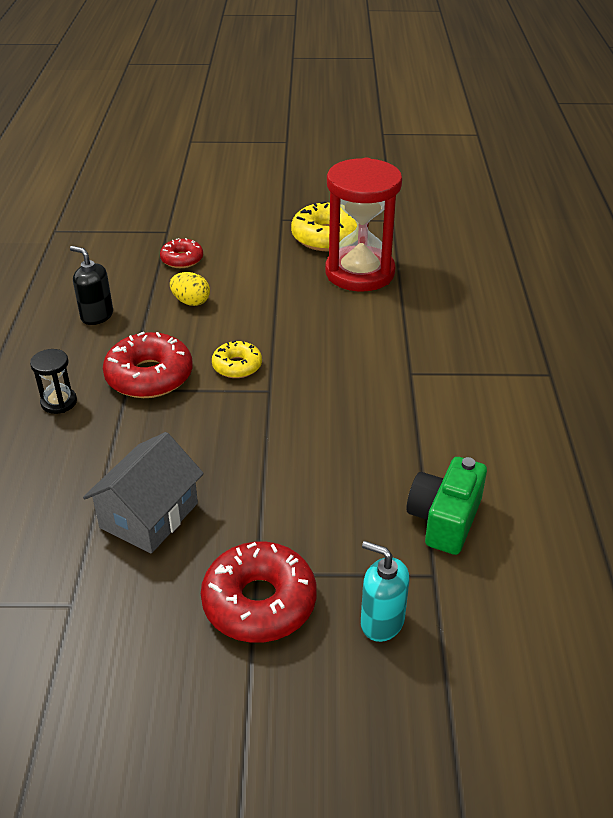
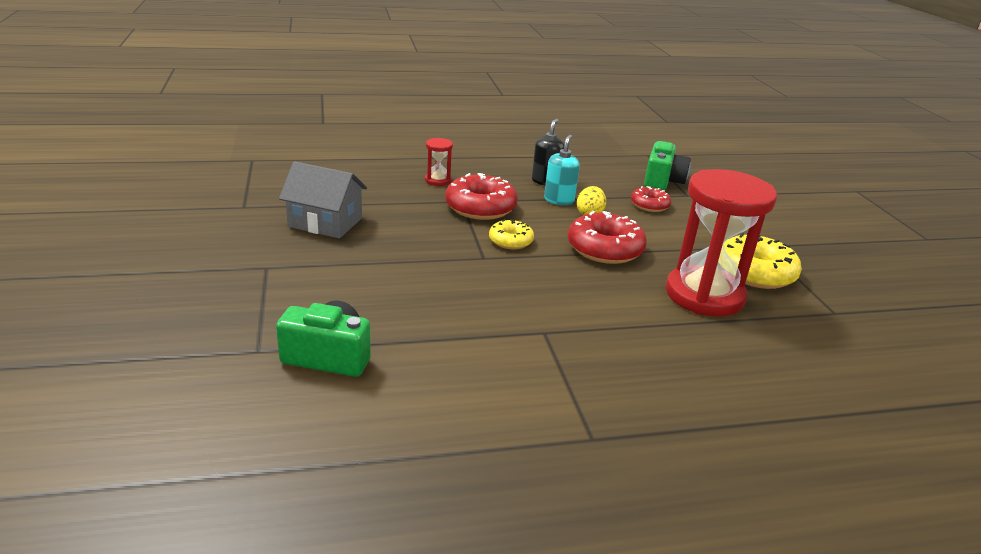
camera: 75 degrees right, 10 degrees down
(59, 402) = (438, 180): black hourglass -> red hourglass
(127, 237) = (662, 181): none -> green camera
(259, 602) = (237, 270): red donut -> red donut (604, 249)
(381, 622) = (208, 324): turquoise soap dispenser -> turquoise soap dispenser (559, 200)

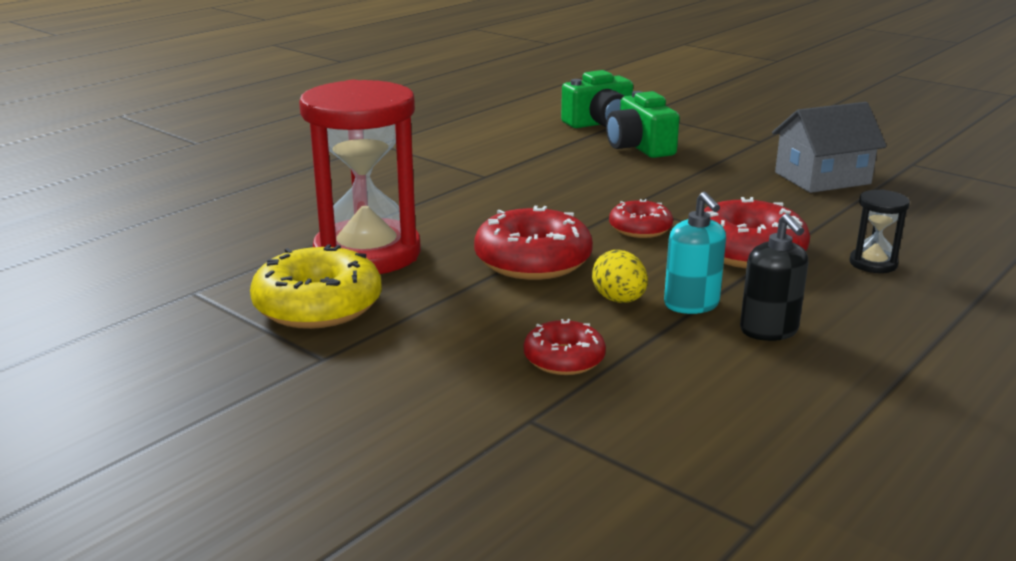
camera: 145 degrees right, 5 degrees down
(438, 180) = (873, 263): red hourglass -> black hourglass
(510, 241) = (640, 228): yellow donut -> red donut
(662, 181) = (613, 438): green camera -> green camera (640, 147)

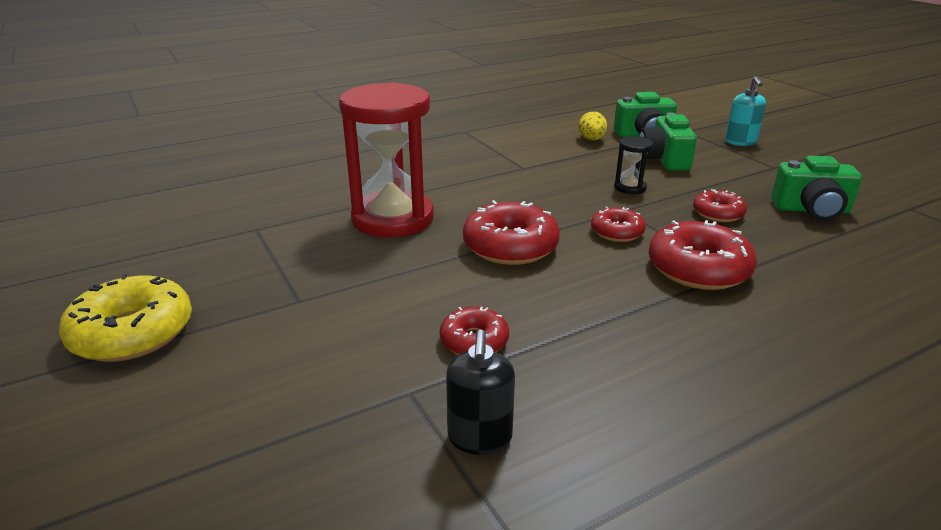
camera: 20 degrees right, 5 degrees up
(318, 305) = (328, 255): yellow donut -> yellow donut (132, 333)
(619, 300) = (556, 295): yellow egg -> yellow egg (591, 139)
(691, 304) = (615, 311): turquoise soap dispenser -> turquoise soap dispenser (740, 142)
(732, 194) = (718, 213): none -> red donut
(769, 331) = (669, 351): black soap dispenser -> black soap dispenser (479, 437)
(822, 178) = (811, 210): grey house -> green camera
(873, 263) = (812, 302): black hourglass -> black hourglass (630, 187)

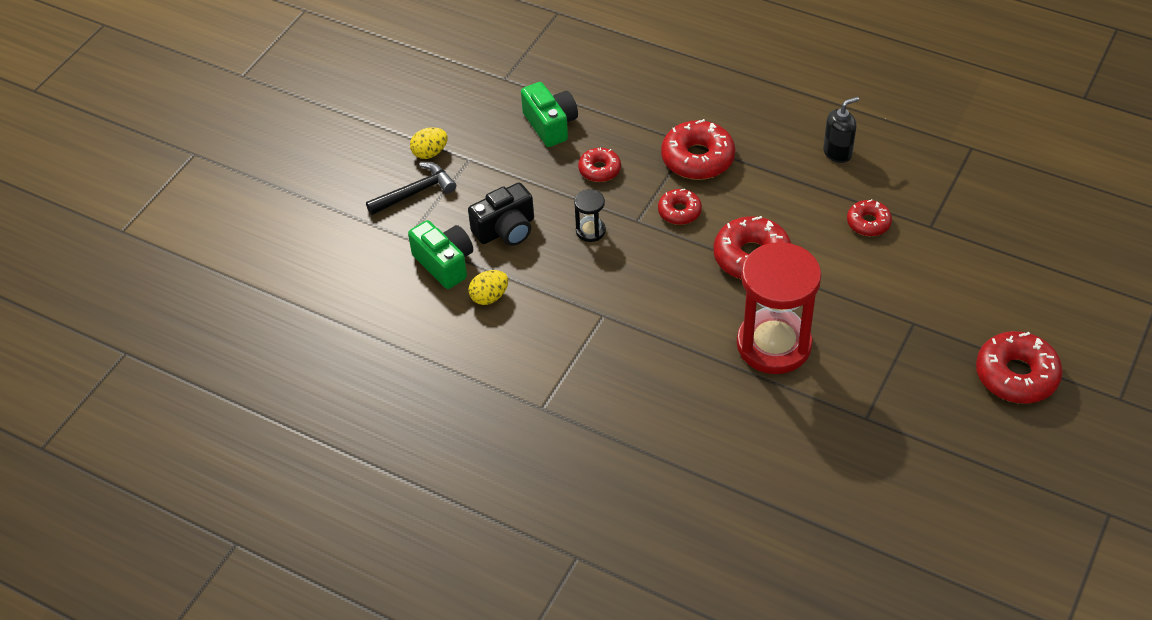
camera: 120 degrees left, 20 degrees up
(132, 333) = (1016, 375): yellow donut -> red donut
(479, 437) = (931, 187): black soap dispenser -> black soap dispenser (837, 152)
(664, 159) = (506, 230): green camera -> black camera
(740, 142) = (415, 192): turquoise soap dispenser -> black hammer
(793, 156) = (430, 153): none -> yellow egg

